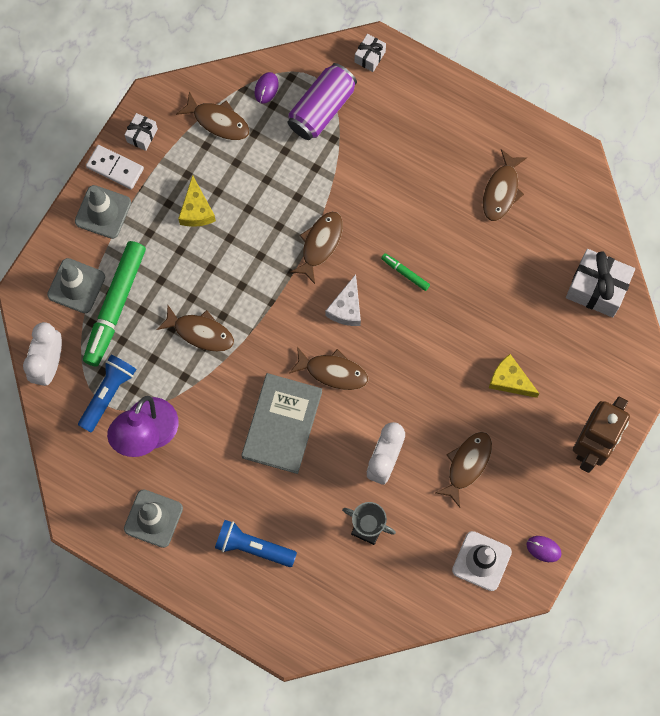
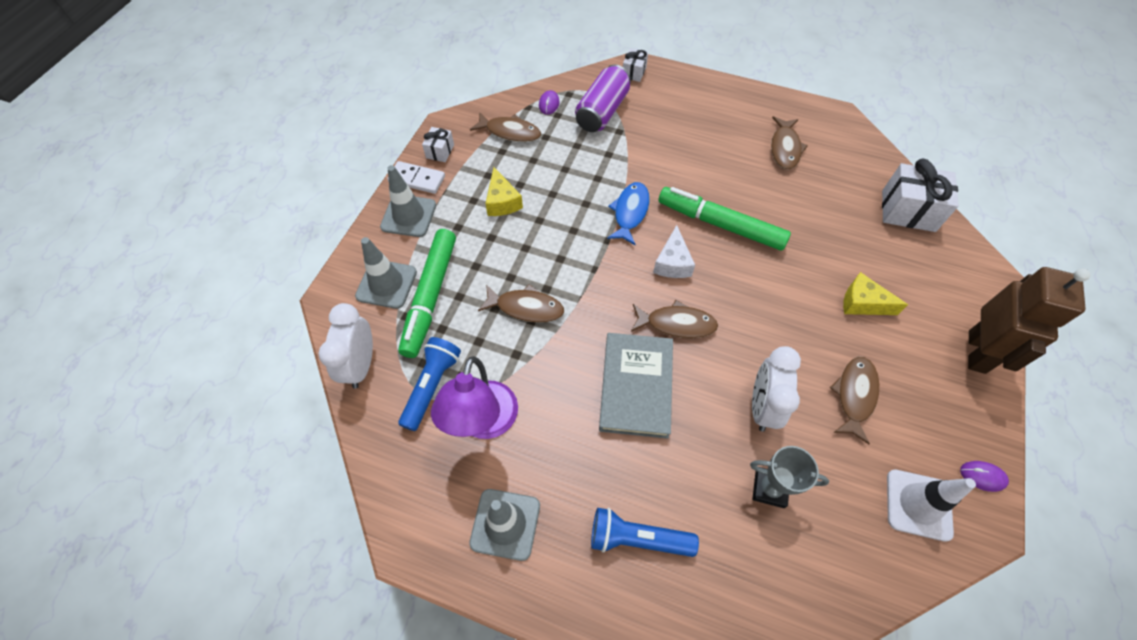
camera: 10 degrees left, 15 degrees down
(320, 244) = (630, 212): brown fish -> blue fish
(405, 273) = (720, 224): green marker -> green marker, size x2.32

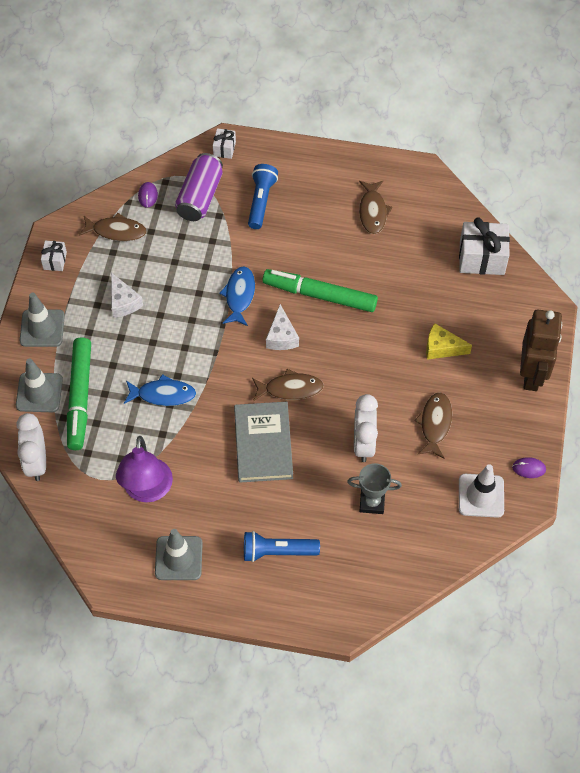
camera: 10 degrees left, 0 degrees up
(417, 179) = (40, 292): white domino -> none
(432, 386) = (99, 469): blue flashlight -> blue flashlight (261, 201)
(502, 202) = (123, 302): yellow cheese -> white cheese
(526, 307) = (163, 394): brown fish -> blue fish

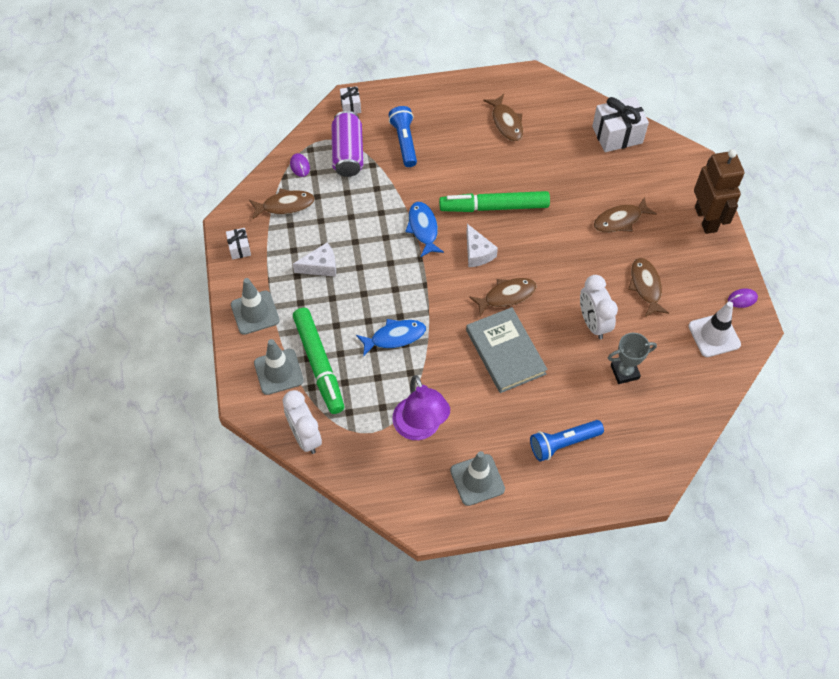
camera: 20 degrees left, 0 degrees up
(123, 302) = (320, 266): white cheese -> white cheese turned 60 degrees counterclockwise
(442, 348) = (620, 220): yellow cheese -> brown fish

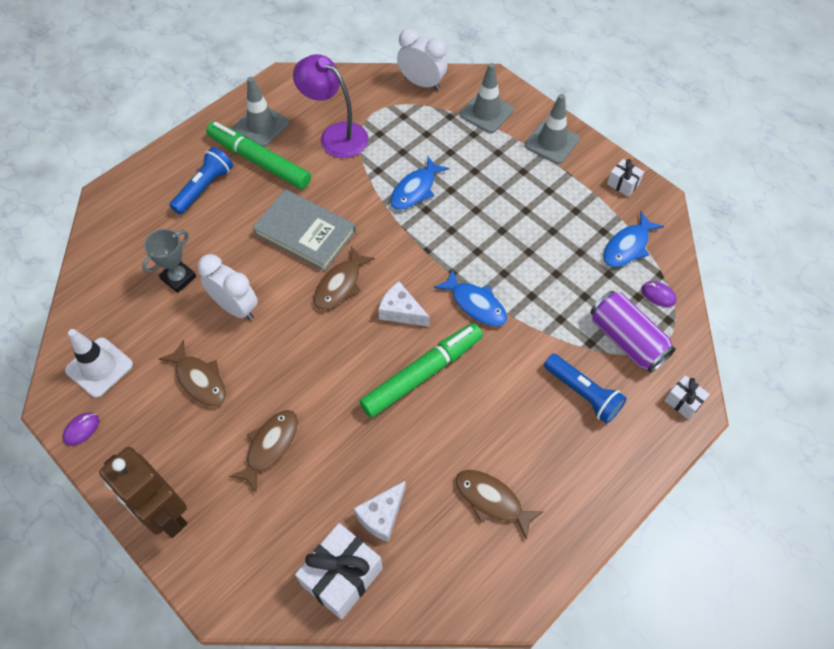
camera: 145 degrees right, 0 degrees up
(285, 205) = (628, 246): brown fish -> blue fish
(319, 364) = (460, 134): green marker -> green marker (259, 161)
(320, 266) = (537, 210): white cheese -> white cheese (382, 515)

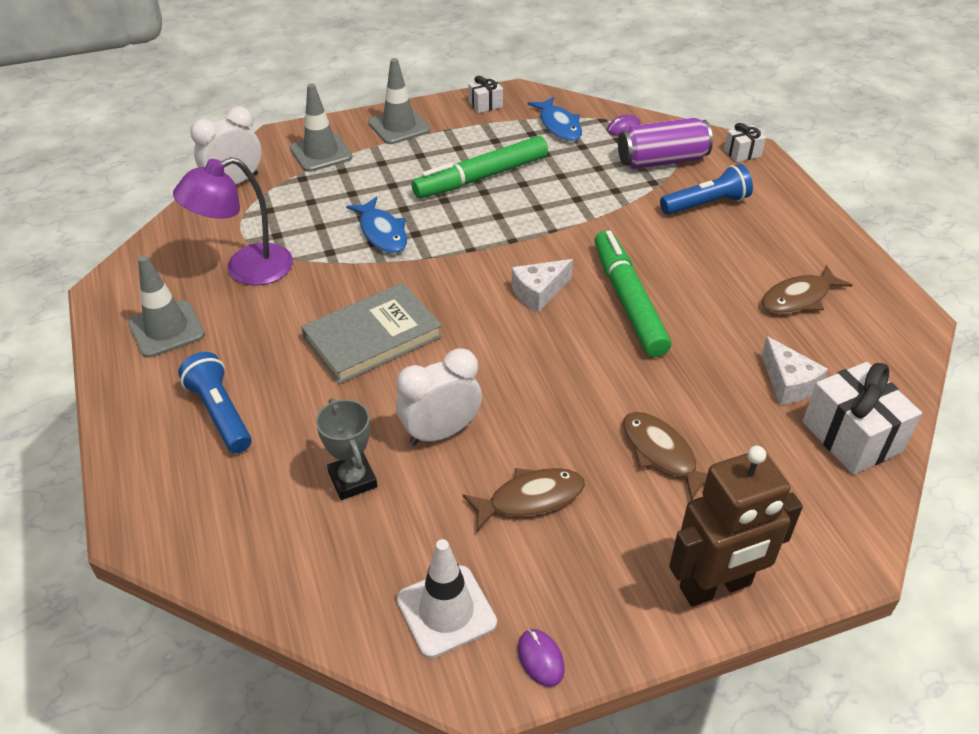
camera: 65 degrees left, 15 degrees down
(259, 161) = (224, 347): green marker -> green marker (481, 177)
(340, 285) = (470, 329): brown fish -> none
(475, 304) = (563, 237): blue fish -> none

